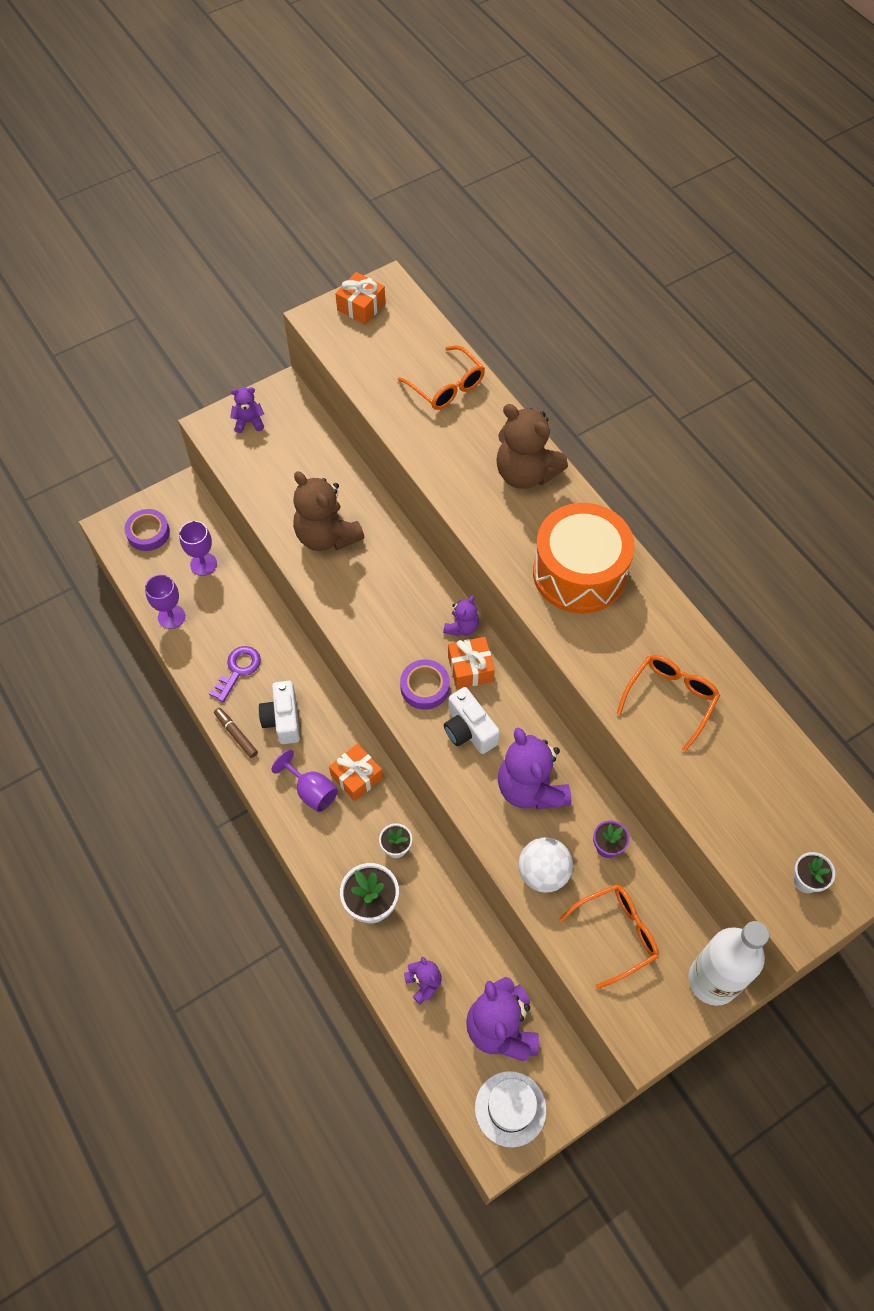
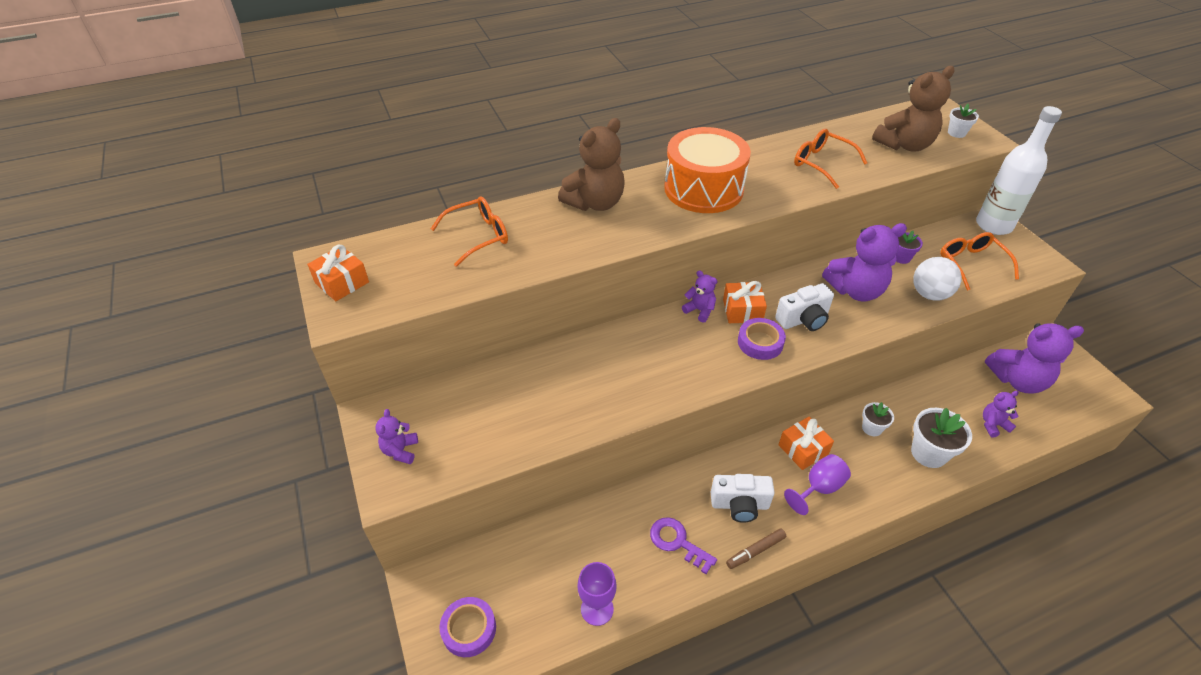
camera: 80 degrees left, 15 degrees down
(203, 564) = (532, 567): purple goblet -> none
(326, 536) = (578, 395): brown teddy bear -> brown teddy bear (904, 145)
(510, 1108) = (1080, 384): white hat -> none

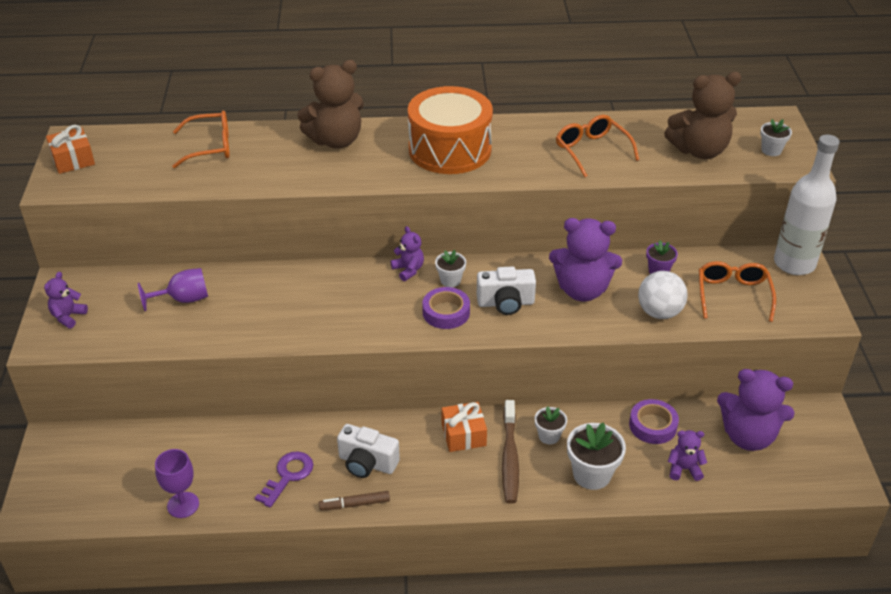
camera: 20 degrees right, 5 degrees down
(469, 629) = (69, 486): purple tape -> purple tape (653, 425)
(677, 542) = (288, 476): purple key -> purple key turned 60 degrees clockwise
(742, 311) = (450, 280): orange gift -> white flower pot
(819, 488) = (455, 471): purple goblet -> purple goblet (183, 299)
(854, 459) = (509, 458): none -> brown toothbrush

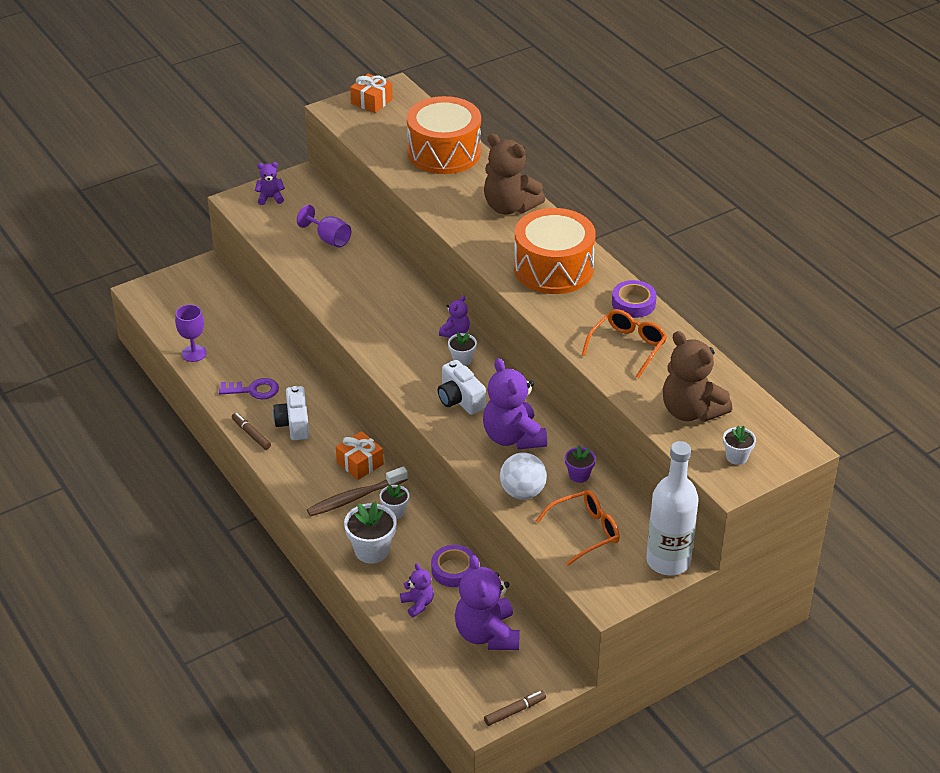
camera: 60 degrees right, 0 degrees up
(210, 147) = (444, 152): orange glasses -> orange drum
(446, 312) = (422, 372): purple tape -> purple tape (633, 303)
(852, 456) = (515, 711): none -> brown marker

